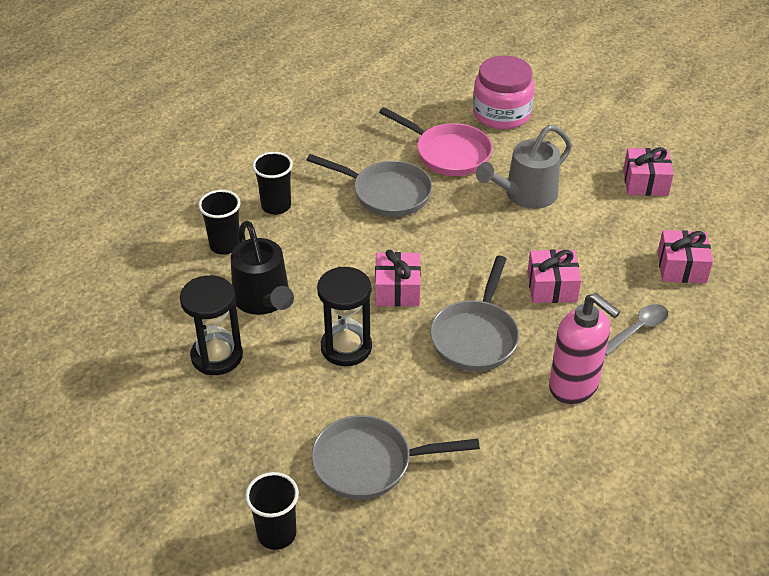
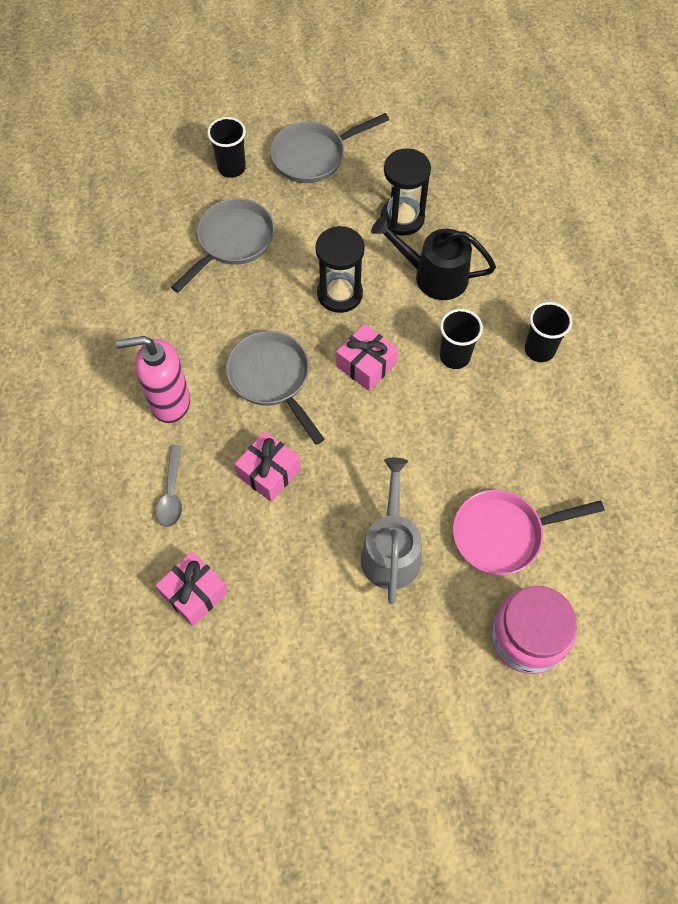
camera: 130 degrees right, 20 degrees up
(225, 245) = (518, 288): black cup -> black cup (454, 356)
(386, 193) = (488, 441): grey pan -> grey pan (313, 156)
(645, 182) = (315, 674): pink gift -> none

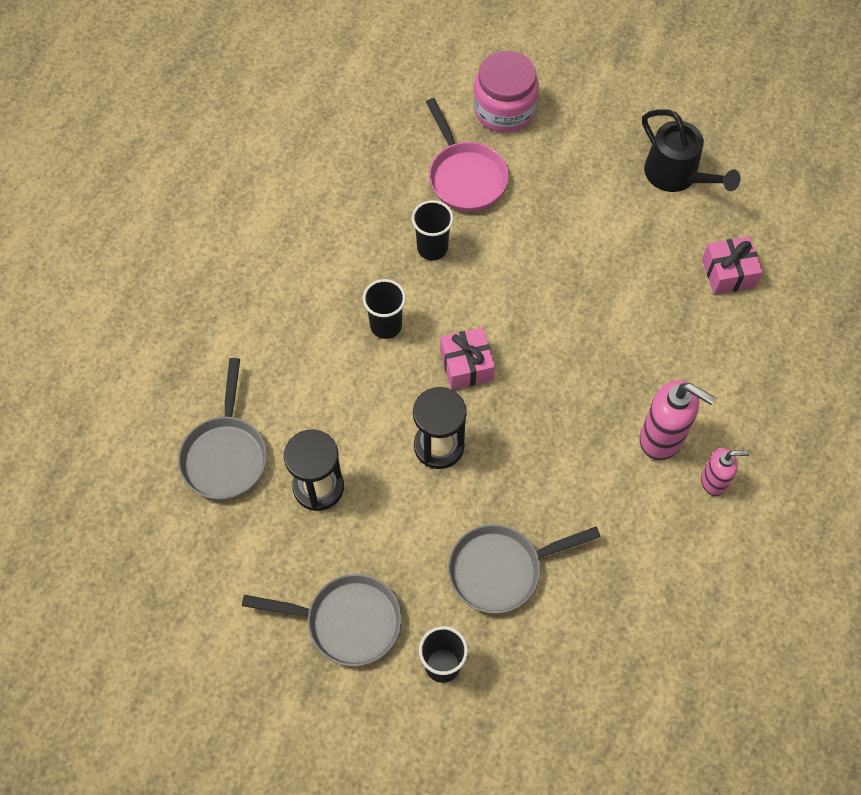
camera: 145 degrees left, 0 degrees up
(107, 393) = (714, 481): none -> pink soap dispenser
(172, 493) = (704, 357): grey spoon -> none
(269, 472) = (613, 326): pink gift -> none
(272, 379) = (557, 403): grey pan -> grey pan (225, 455)
(391, 550) = (557, 215): grey watering can -> none
(433, 276) = (341, 409): black watering can -> black watering can (677, 176)
(503, 534) = (465, 177): pink pan -> pink pan turned 45 degrees clockwise
(539, 350) = (311, 287): black cup -> black cup (432, 248)

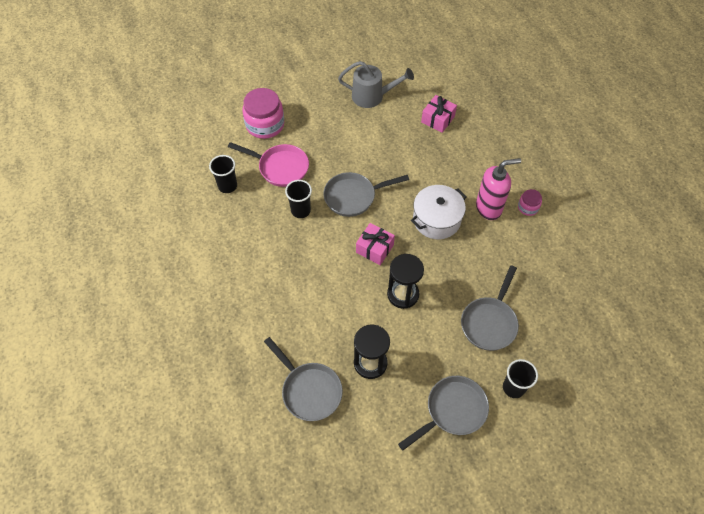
camera: 45 degrees left, 5 degrees down
(386, 325) = (318, 263): black cup -> black cup (227, 186)
(511, 282) = (353, 197): none -> grey pan
(579, 395) = (436, 219): none -> white pot
(677, 176) = (372, 96): black watering can -> grey watering can
(714, 481) = (528, 207): pink soap dispenser -> pink jar

